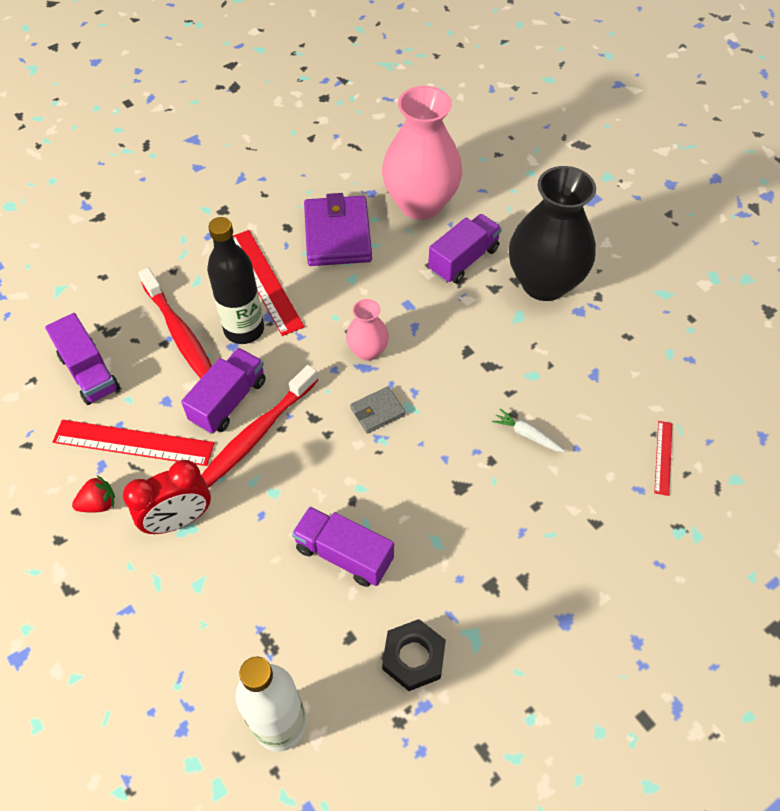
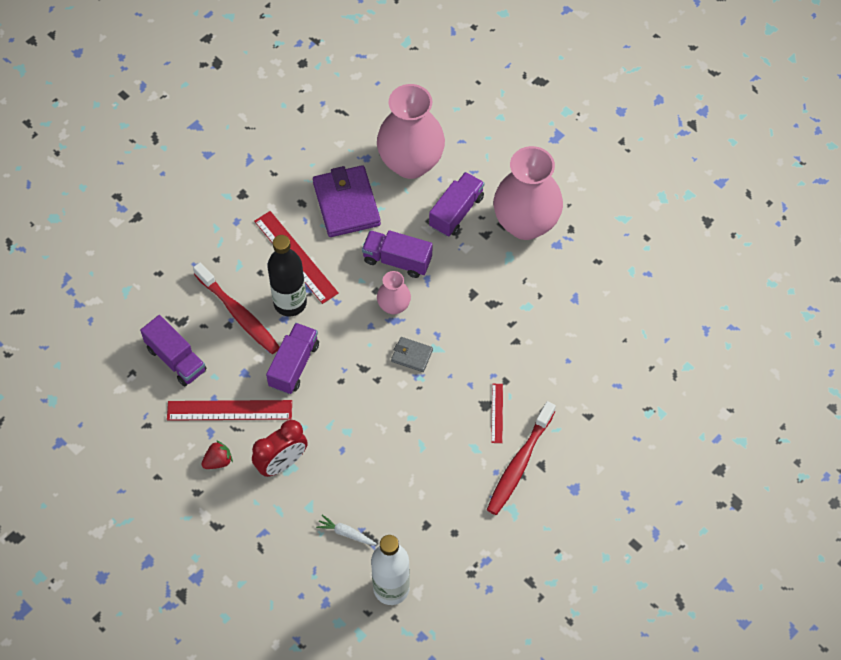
camera: 10 degrees left, 5 degrees up
(257, 434) = (323, 388): red toothbrush -> red toothbrush (519, 464)
(344, 554) = (409, 468): purple truck -> purple truck (397, 260)
(377, 411) = (412, 355): grey wallet -> grey wallet turned 60 degrees clockwise
(413, 657) = (473, 530): black nut -> none
(527, 435) = (529, 356): white carrot -> white carrot (346, 533)
(544, 283) = (525, 223): black vase -> pink vase
(663, 457) = (633, 358): red ruler -> red ruler (497, 413)

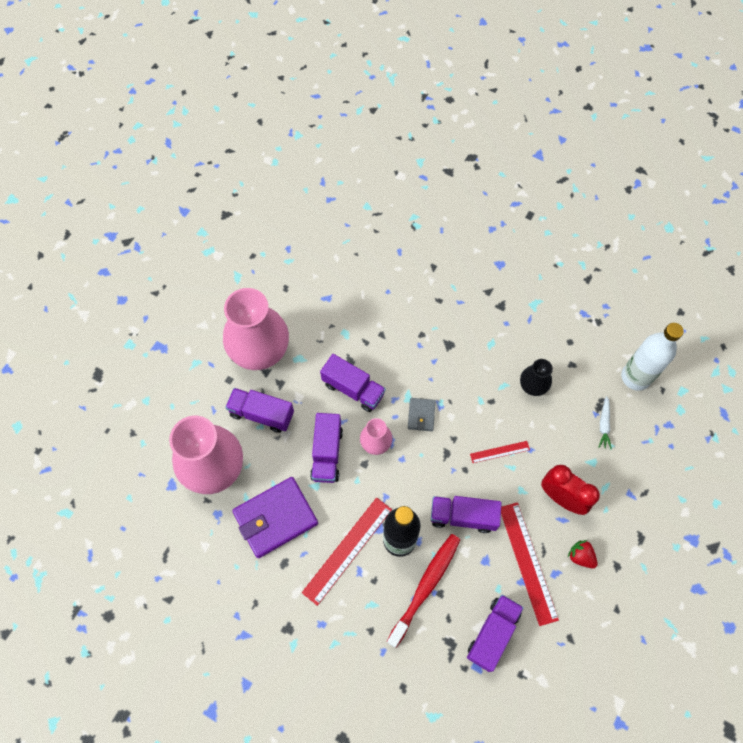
camera: 105 degrees left, 5 degrees up
(412, 474) = (532, 386): none -> black vase
(460, 299) = (353, 389): none -> purple truck
(497, 413) = (453, 334): red ruler -> red ruler (500, 452)
(519, 464) = (493, 307): red toothbrush -> none

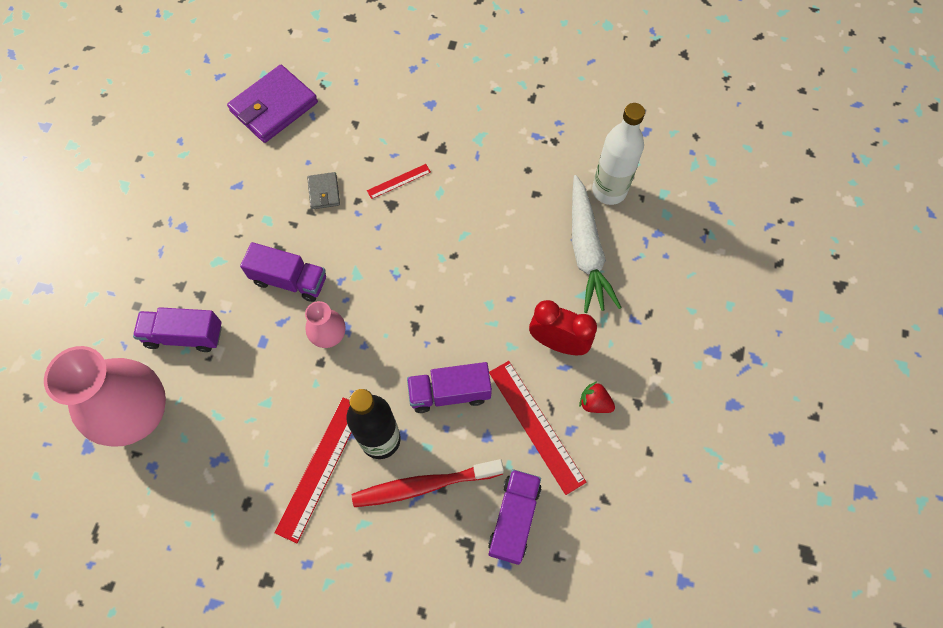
camera: 15 degrees left, 0 degrees up
(260, 352) = (169, 265): pink vase -> none
(275, 518) = (225, 453): purple wallet -> purple wallet (274, 107)
(327, 453) = (273, 361): purple truck -> none
(421, 415) = (376, 291): grey wallet -> grey wallet (324, 192)
(426, 586) = (423, 485): red toothbrush -> red toothbrush turned 120 degrees counterclockwise
(500, 452) = (476, 309): red ruler -> red ruler (399, 181)
(532, 386) = (497, 228): black vase -> none
(604, 425) = (586, 251): white carrot -> white carrot, size x2.34

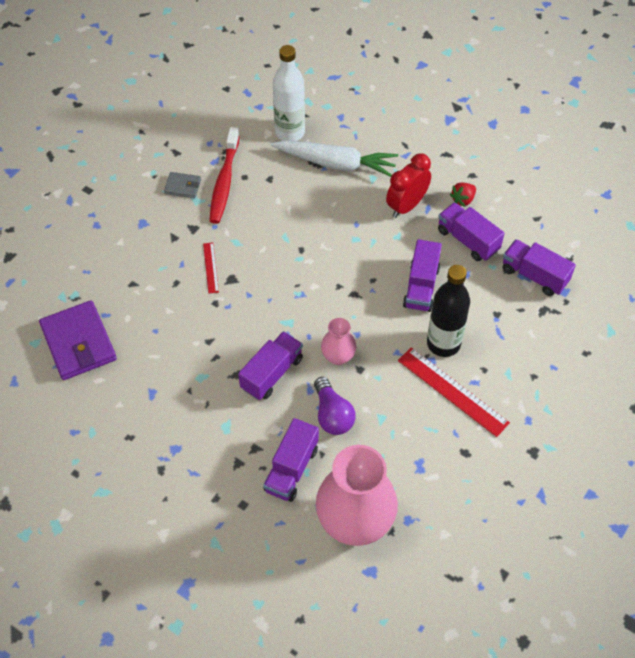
camera: 70 degrees left, 10 degrees down
(257, 353) = (332, 415): none -> purple light bulb
(324, 192) = (194, 326): grey wallet -> grey wallet (183, 187)
(423, 485) = (490, 325): red toothbrush -> red toothbrush (224, 182)
(536, 426) = (467, 240): red ruler -> purple truck

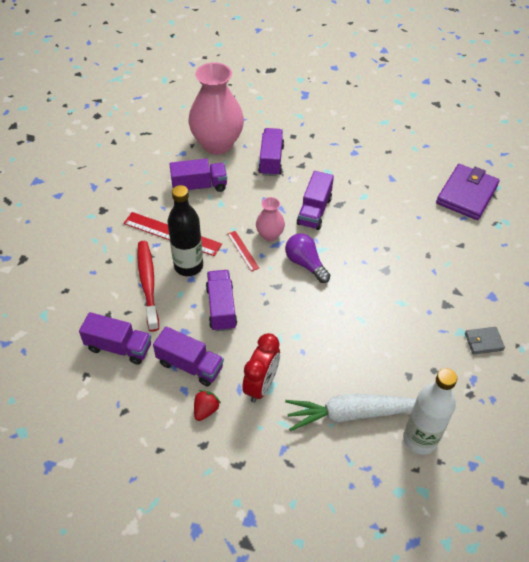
camera: 160 degrees right, 5 degrees down
(78, 343) = (466, 194): purple wallet -> purple wallet turned 75 degrees clockwise
(210, 267) = (408, 274): red ruler -> red ruler (243, 250)
(224, 182) = (449, 358): red toothbrush -> red toothbrush (148, 283)
(332, 415) = (257, 197): purple light bulb -> purple light bulb (305, 264)
(401, 453) = (199, 186): none -> purple truck

